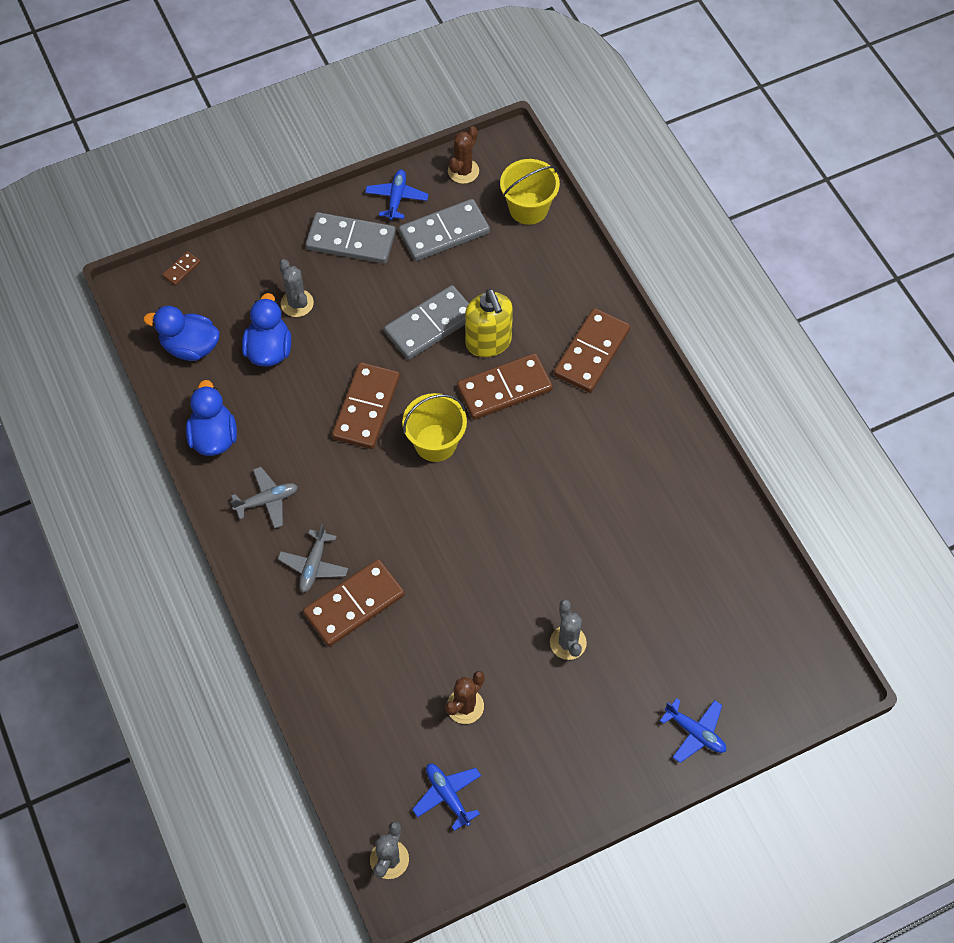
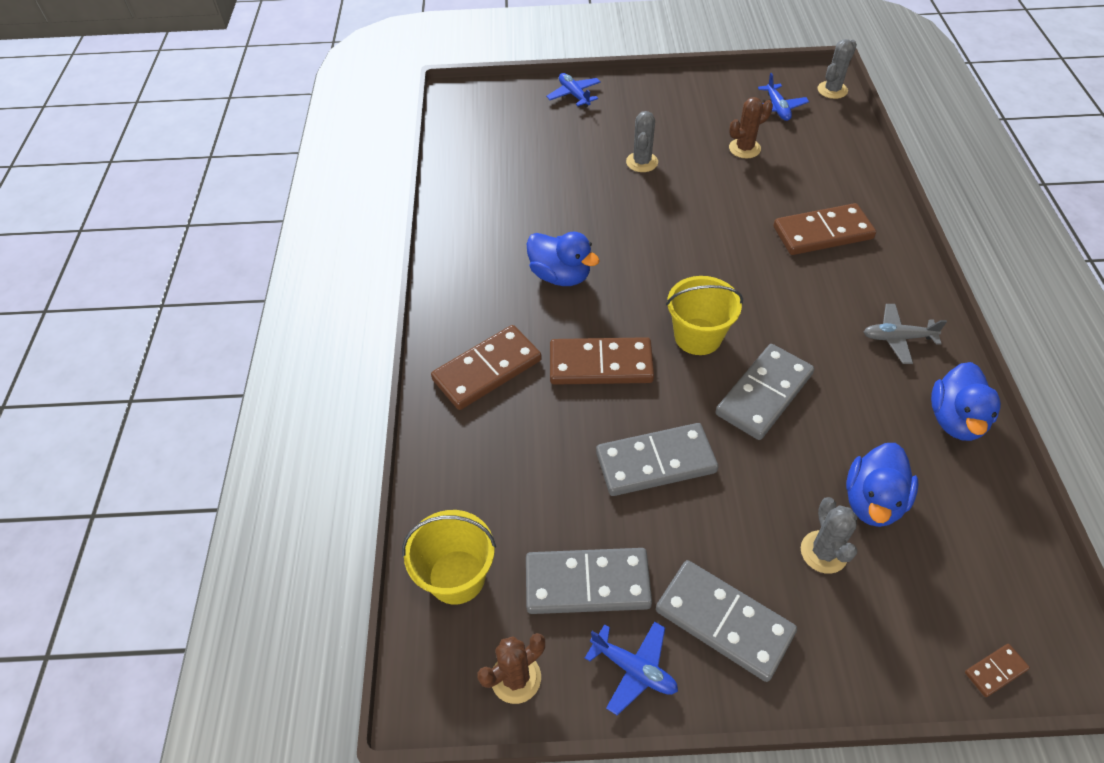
camera: 155 degrees left, 10 degrees down
(190, 347) = (983, 542): blue duck -> blue duck (560, 276)
(314, 565) = (856, 271): grey plane -> none
(366, 408) = (763, 394): brown domino -> grey domino
(396, 198) = (634, 669): blue plane -> blue plane turned 90 degrees counterclockwise
(488, 342) = (595, 419): yellow soap dispenser -> none

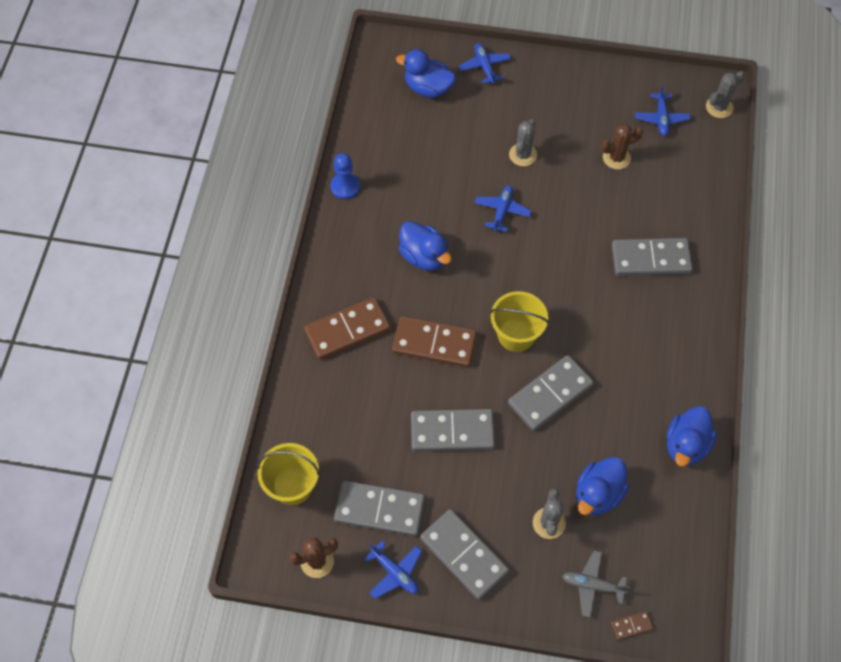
camera: 10 degrees right, 10 degrees up
(448, 224) = (345, 187): none -> blue pawn
(519, 122) = (428, 88): none -> blue duck
(637, 216) = (502, 211): none -> blue plane
(822, 233) = (650, 259): brown domino -> grey domino
(897, 338) = (671, 368): grey plane -> grey plane (592, 585)

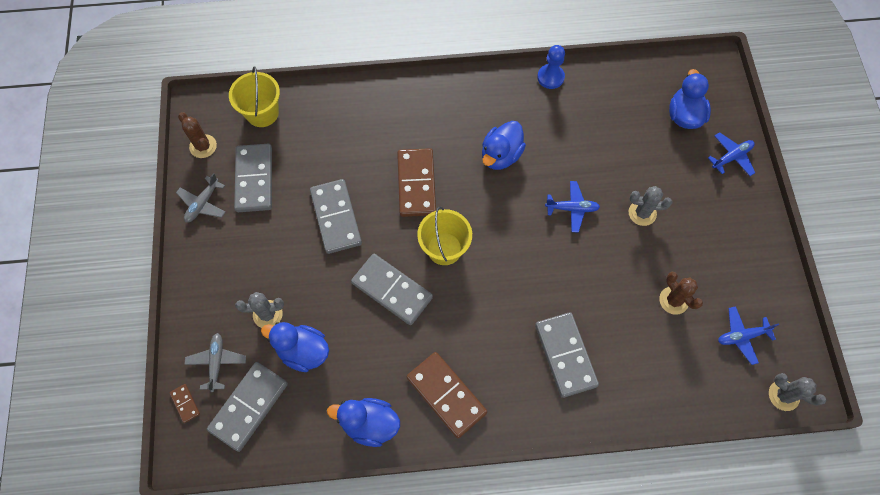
camera: 75 degrees right, 5 degrees up
(347, 330) = (410, 115): brown domino -> brown domino (446, 395)
(395, 572) = (203, 203): blue plane -> grey plane
(464, 555) = (227, 252): grey domino -> grey domino (249, 407)

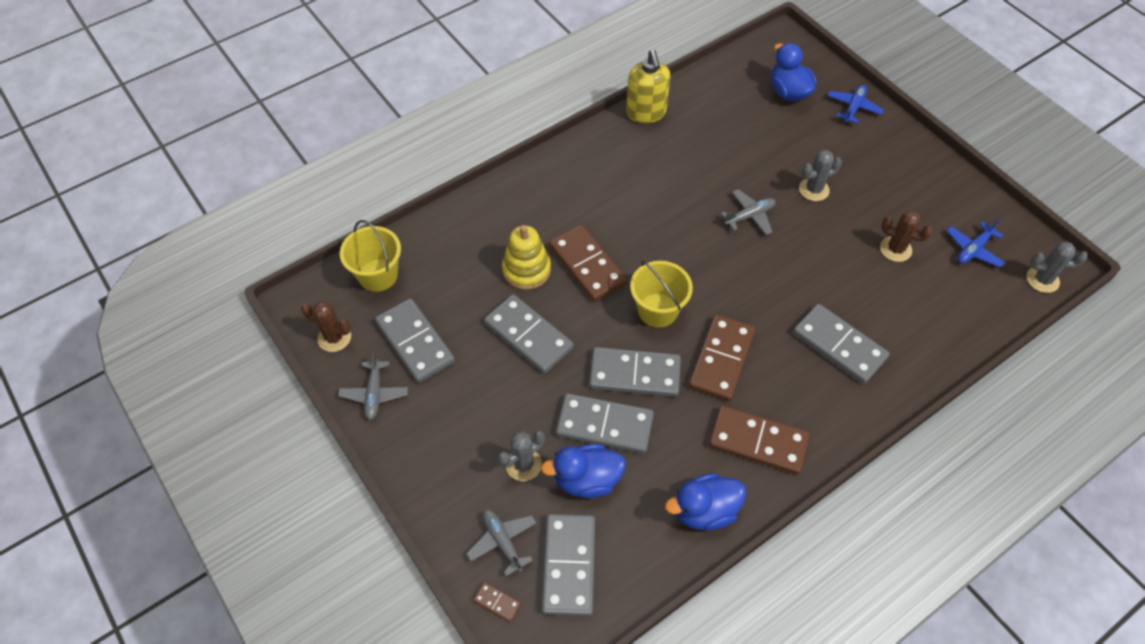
camera: 30 degrees left, 10 degrees down
(343, 317) = (604, 425): none -> grey domino
(369, 164) = (526, 270): none -> yellow stacking toy
(465, 315) = (721, 359): none -> brown domino
(501, 155) = (650, 201): blue duck -> none
(550, 77) = (646, 113): blue pawn -> yellow soap dispenser
(572, 208) = (749, 216): blue plane -> grey plane

